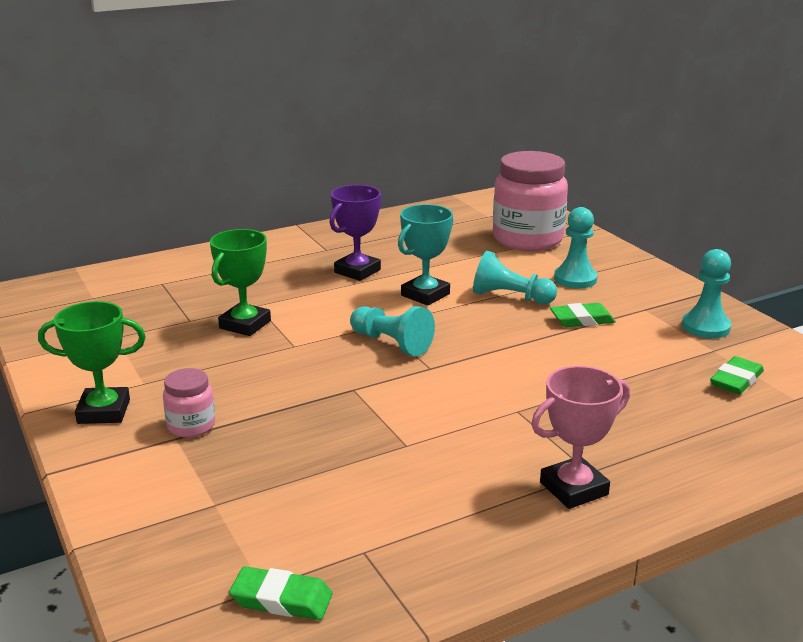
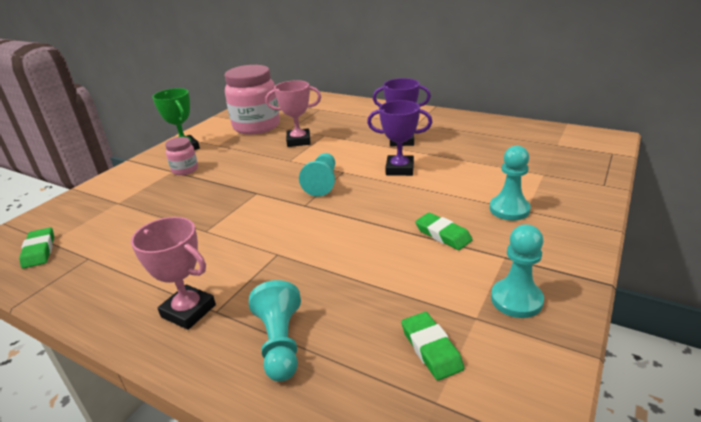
camera: 60 degrees right, 5 degrees up
(245, 324) = (298, 141): green trophy -> pink trophy
(425, 295) = (399, 169): turquoise trophy -> purple trophy
(510, 297) = (438, 196): turquoise pawn -> turquoise pawn (280, 343)
(527, 239) = (545, 170): pink jar -> pink jar (256, 126)
(736, 380) = (431, 348): green eraser -> green eraser turned 60 degrees clockwise

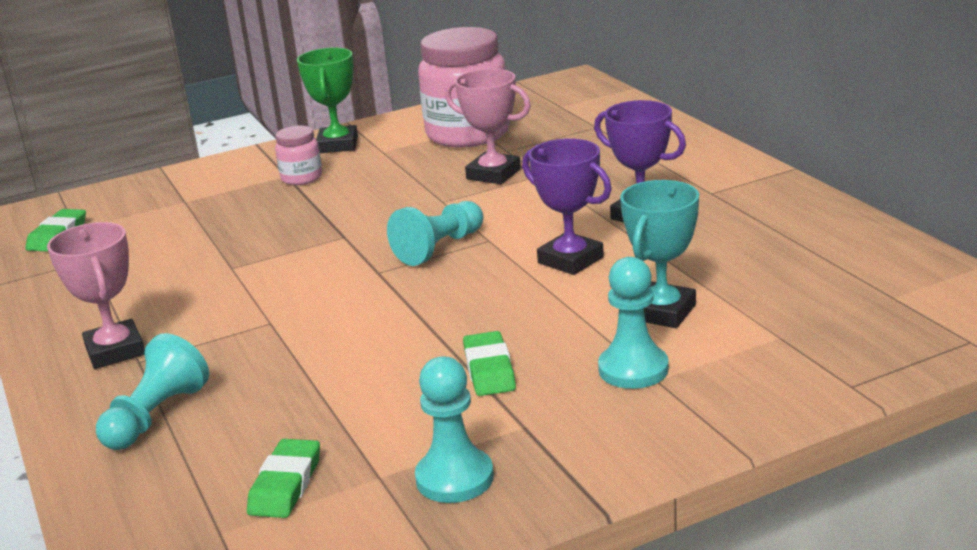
camera: 35 degrees right, 5 degrees down
(479, 179) = (662, 312): none -> turquoise trophy

